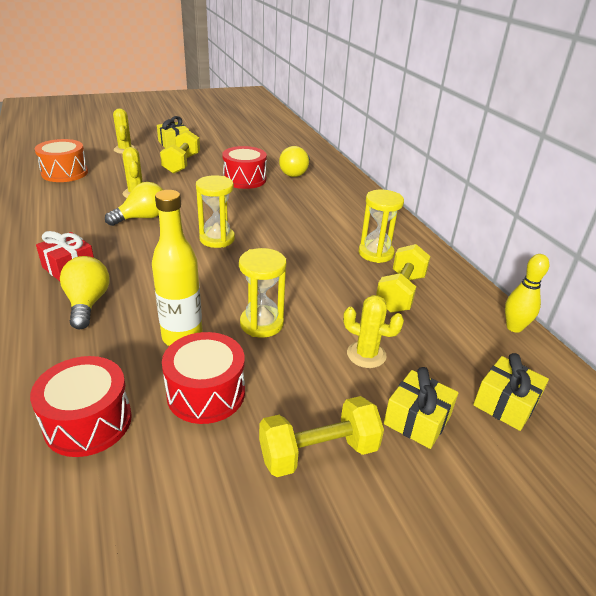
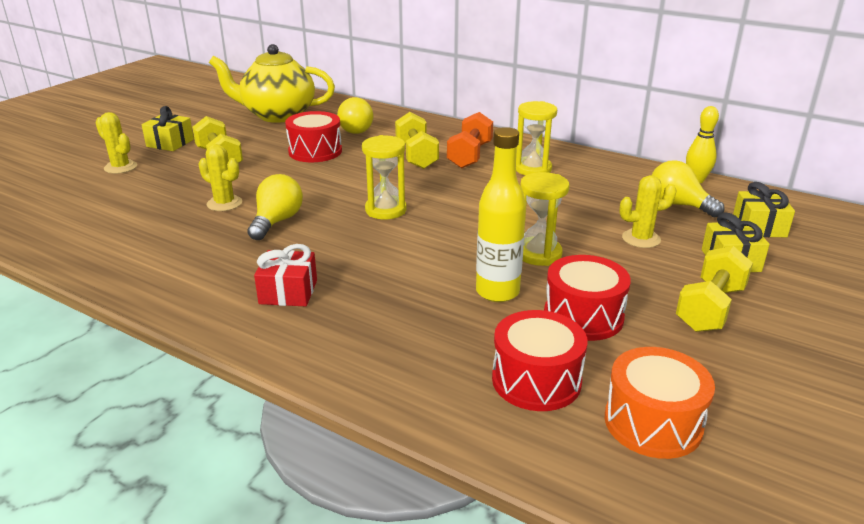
camera: 35 degrees left, 5 degrees down
(65, 173) = (92, 215): orange drum -> orange drum (653, 423)
(87, 303) = (368, 309): yellow light bulb -> yellow light bulb (678, 205)
(264, 146) = (277, 115): none -> yellow teapot
(344, 223) = (470, 155): none -> orange dumbbell
(400, 293) = (596, 189): yellow dumbbell -> yellow dumbbell (416, 156)

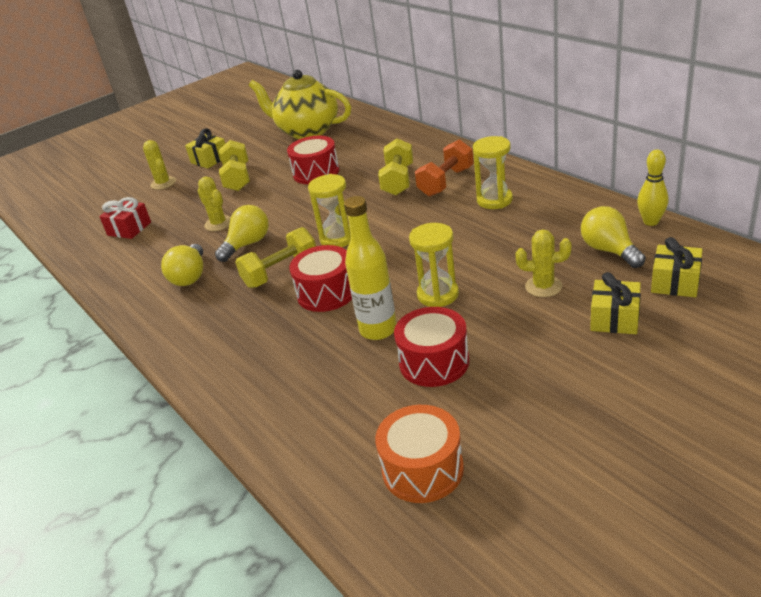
camera: 25 degrees right, 5 degrees up
(288, 292) = (220, 312): red gift -> red gift (129, 229)
(354, 129) = (362, 149): yellow light bulb -> yellow light bulb (190, 276)
(536, 380) = (356, 416): red drum -> red drum (326, 293)
(710, 308) = (554, 368): yellow dumbbell -> yellow dumbbell (281, 272)

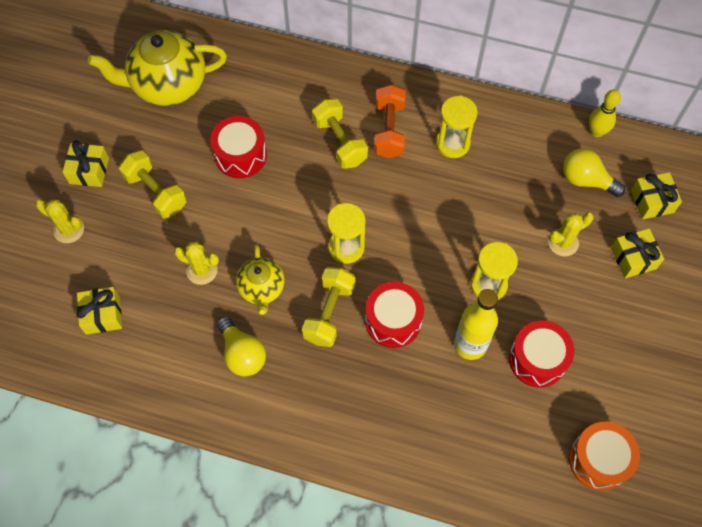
camera: 40 degrees left, 30 degrees up
(129, 229) = (102, 315): red gift -> yellow gift
(247, 244) = (261, 288): yellow light bulb -> yellow teapot

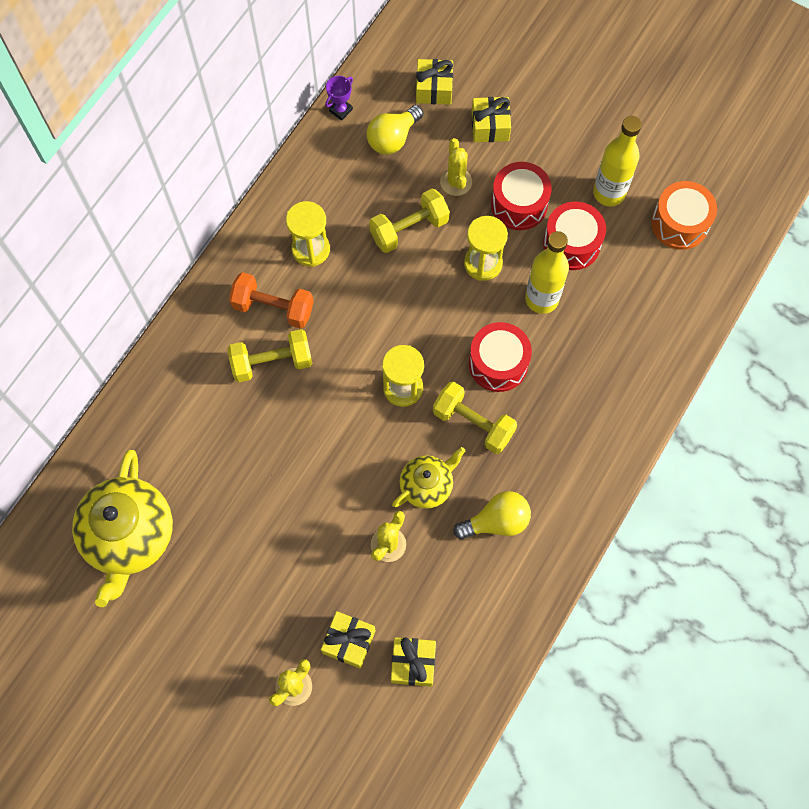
camera: 75 degrees left, 5 degrees up
(89, 171) = (221, 651): yellow gift -> yellow gift (349, 642)
(156, 192) = (274, 577): yellow dumbbell -> yellow dumbbell (409, 229)
(240, 155) = (255, 472): red drum -> red drum (519, 204)
(261, 288) = (427, 485): yellow teapot -> yellow teapot turned 45 degrees counterclockwise
(596, 132) = (340, 110): yellow bowling pin -> purple trophy
(606, 383) = (609, 193): none -> yellow bottle

